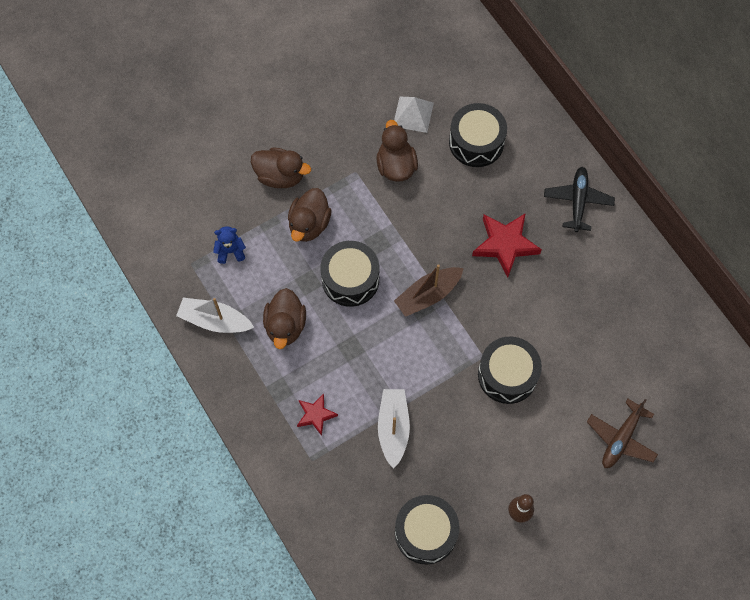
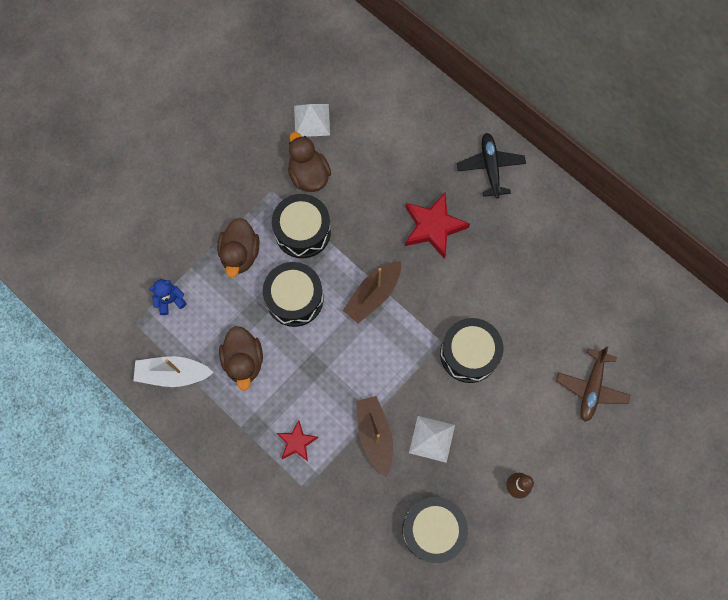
camera: 15 degrees left, 5 degrees up
(280, 176) = (199, 213): brown duck -> none
(393, 428) = (375, 435): white boat -> brown boat
(448, 446) = (432, 439): none -> white pyramid
(476, 142) = (379, 133): black drum -> black drum (302, 231)

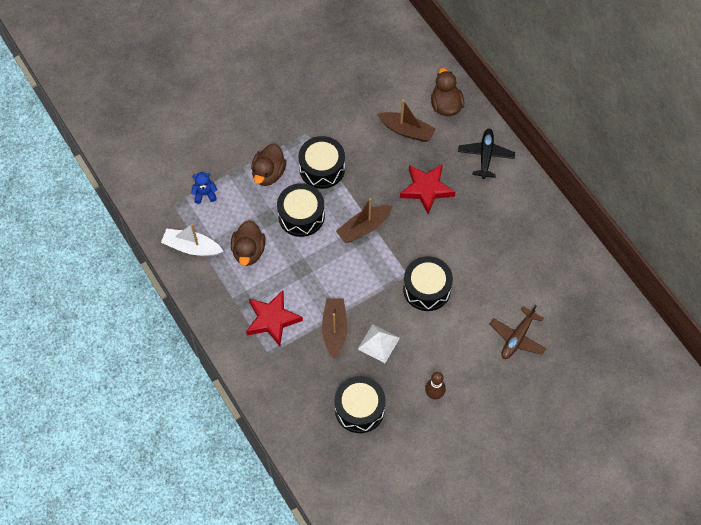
camera: 15 degrees right, 10 degrees down
(297, 442) = (272, 319): red star -> red star, size x1.71
(309, 175) = (339, 128): brown duck -> brown duck (446, 105)
(312, 120) = (353, 88): white pyramid -> none
(389, 158) = (407, 131): none -> brown boat

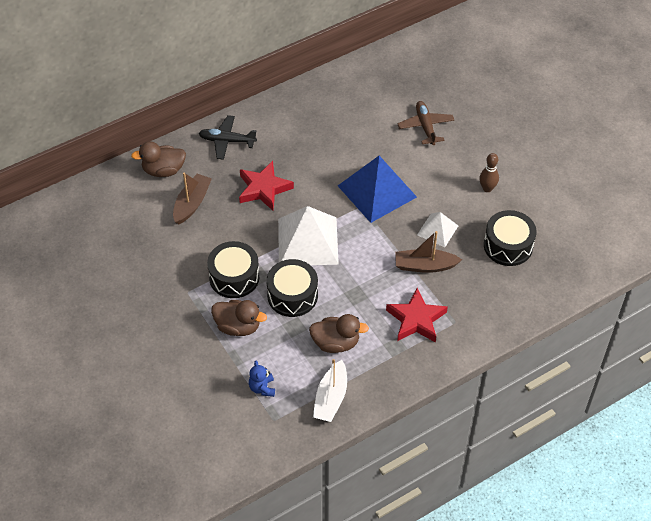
camera: 90 degrees left, 10 degrees down
(363, 228) = (308, 241): brown boat -> white pyramid
(427, 289) = (377, 191): black drum -> blue pyramid
(517, 338) = (425, 126): brown plane -> brown plane turned 135 degrees counterclockwise

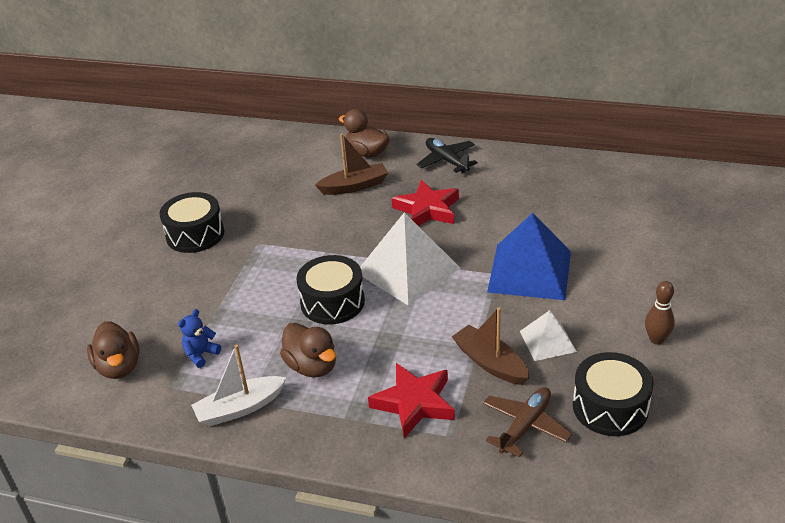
camera: 50 degrees right, 15 degrees down
(234, 277) = (307, 257): black drum -> black drum (195, 234)
(238, 326) = (255, 294): brown duck -> brown duck (119, 367)
(425, 126) = (656, 248): brown plane -> brown plane (525, 426)

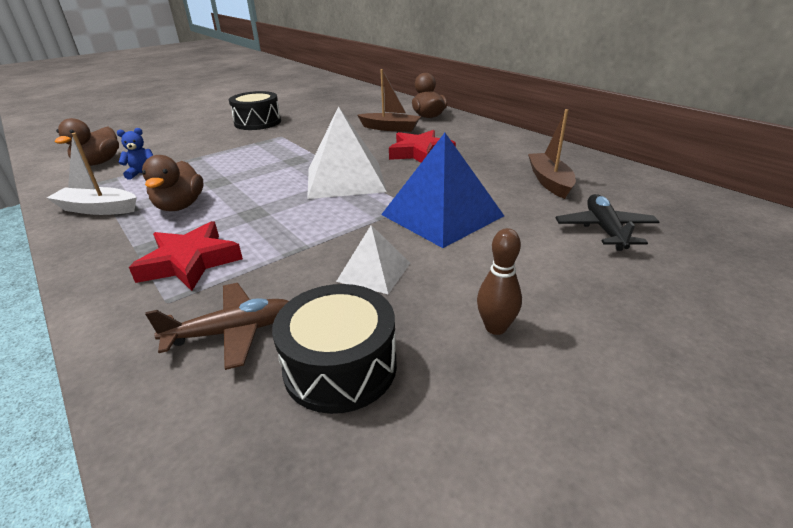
camera: 35 degrees right, 5 degrees down
(332, 302) = (263, 178): black drum -> none
(446, 160) = (480, 133): black plane -> black plane (604, 229)
(490, 363) = (296, 263): brown boat -> brown boat (549, 182)

